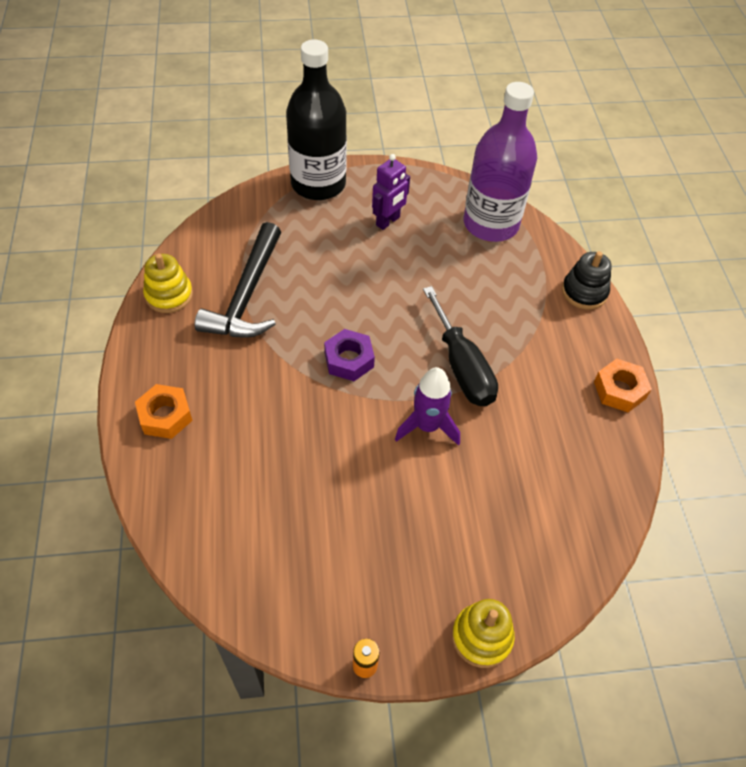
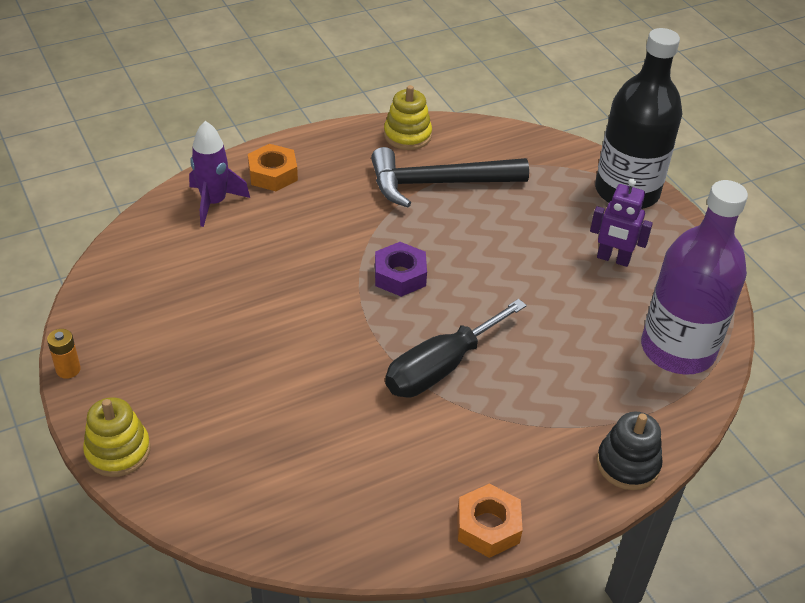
camera: 70 degrees right, 10 degrees down
(427, 426) = (346, 356): purple rocket -> purple rocket (214, 203)

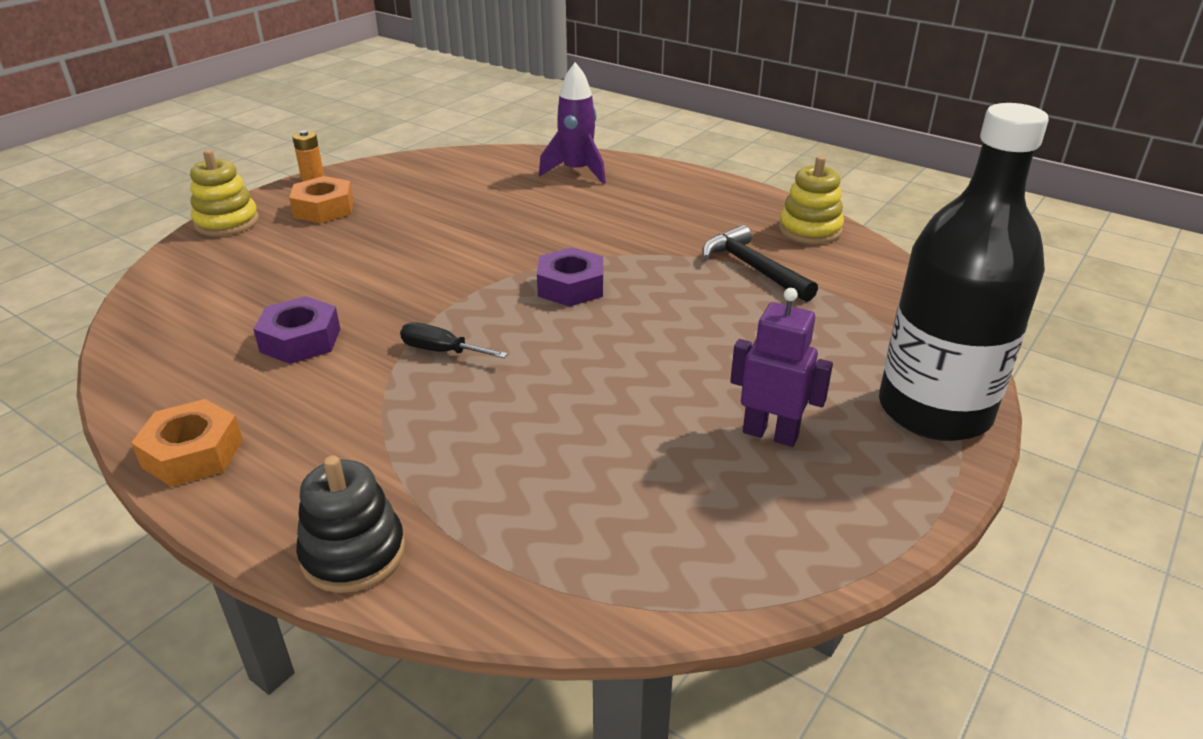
camera: 65 degrees right, 10 degrees down
(273, 174) = (650, 184): orange nut -> orange nut (324, 209)
(375, 440) = (300, 340): none -> purple nut
(438, 183) = (753, 268): black hammer -> black hammer, size x0.64
(441, 367) = (442, 351): black screwdriver -> black screwdriver, size x0.49
(613, 259) = (770, 434): purple robot -> purple robot turned 120 degrees clockwise
(677, 349) = (635, 550): purple bottle -> none

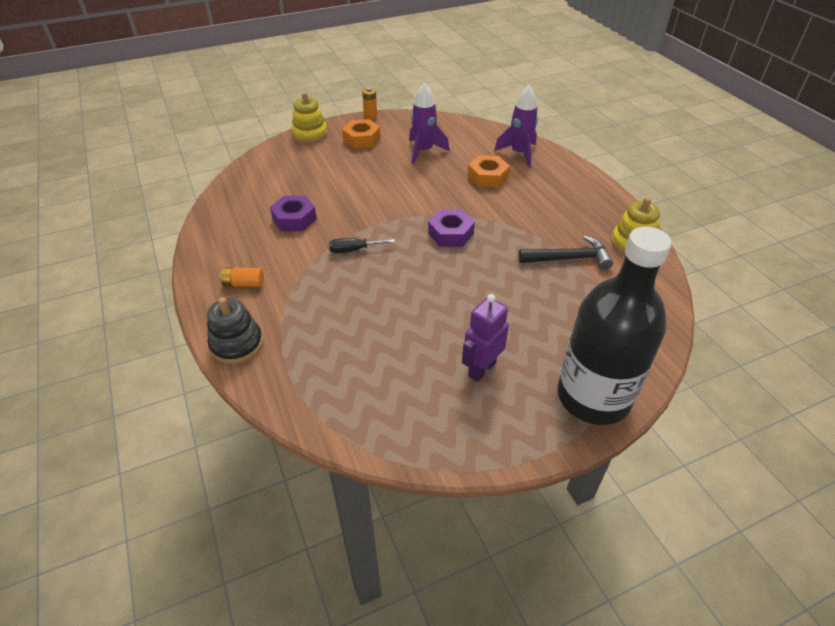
camera: 30 degrees right, 10 degrees up
(193, 453) = (209, 264): orange nut -> orange nut (487, 177)
(286, 459) = (243, 284): none -> orange battery
(437, 201) = (424, 151): none -> purple rocket
(442, 351) = (354, 250): black screwdriver -> black screwdriver turned 60 degrees counterclockwise
(753, 268) = (569, 258): black hammer -> black hammer turned 90 degrees clockwise
(770, 434) = (481, 369): purple robot -> purple robot turned 105 degrees counterclockwise

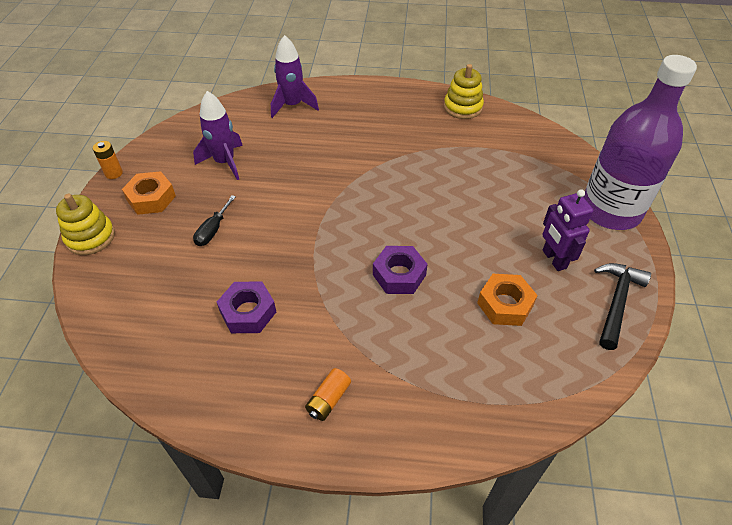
camera: 60 degrees left, 5 degrees up
(237, 344) = (424, 437): black stacking toy -> none
(354, 250) = (342, 281): black screwdriver -> black screwdriver (213, 230)
(450, 234) = (371, 201): purple nut -> purple nut (399, 275)
(487, 177) = (309, 140): orange nut -> orange nut (505, 304)
(569, 258) = (457, 148): black hammer -> black hammer (616, 302)
(593, 397) = (610, 211): black bottle -> purple bottle

